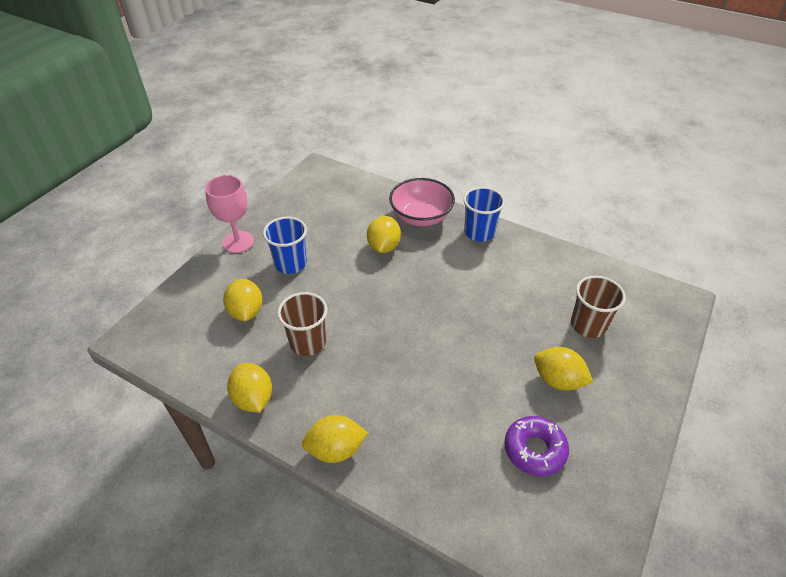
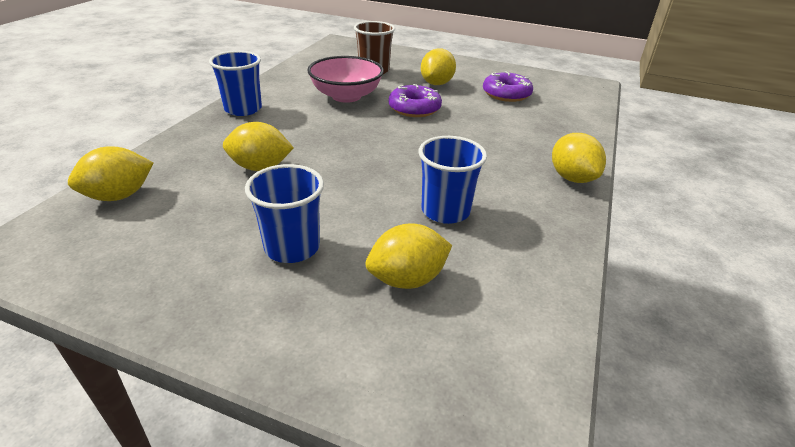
camera: 100 degrees left, 10 degrees down
(238, 242) = (223, 329): pink goblet -> none
(253, 398) = (551, 243): yellow lemon -> yellow lemon (119, 196)
(308, 342) = (445, 211): brown cup -> blue cup
(421, 217) = (202, 143): pink bowl -> pink bowl (346, 96)
(486, 349) = (414, 108): none -> purple donut

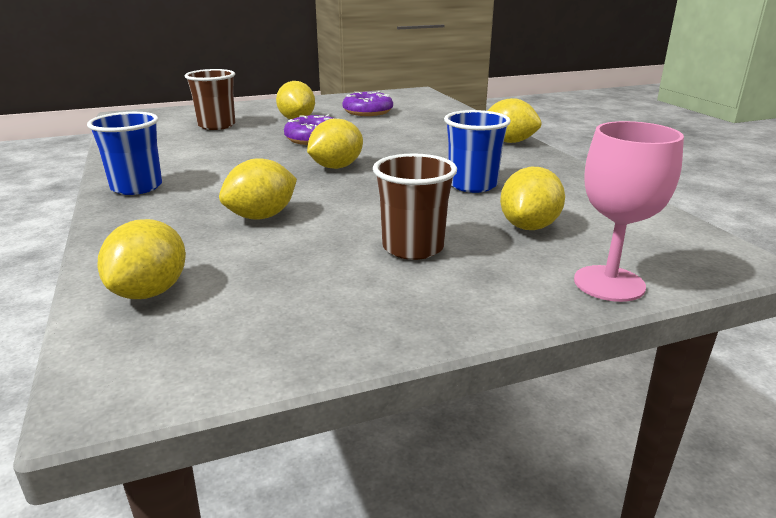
camera: 40 degrees left, 10 degrees down
(292, 247) = (413, 247): blue cup -> brown cup
(346, 96) = (230, 148): pink bowl -> none
(354, 377) = (609, 283): none -> pink goblet
(380, 143) = (336, 167): none -> yellow lemon

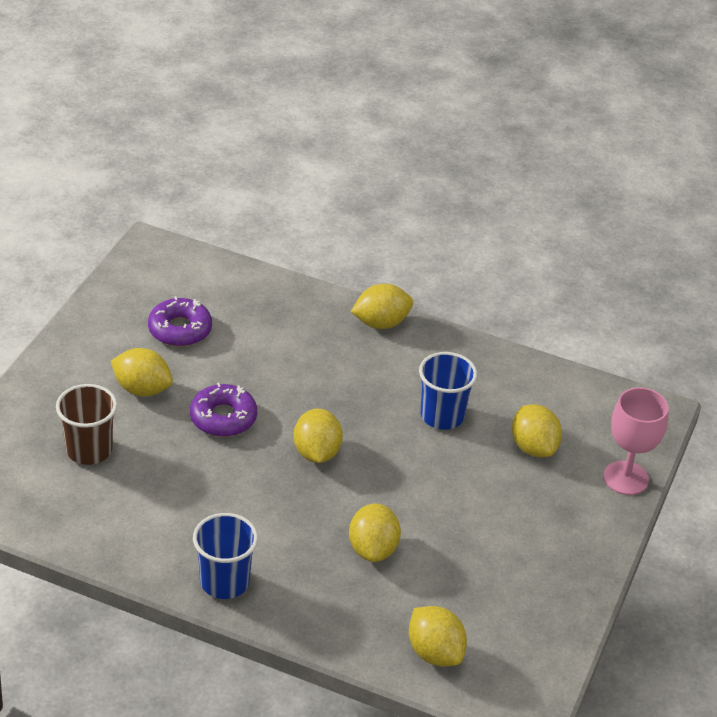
camera: 50 degrees left, 15 degrees up
(413, 247) = (502, 515): brown cup -> none

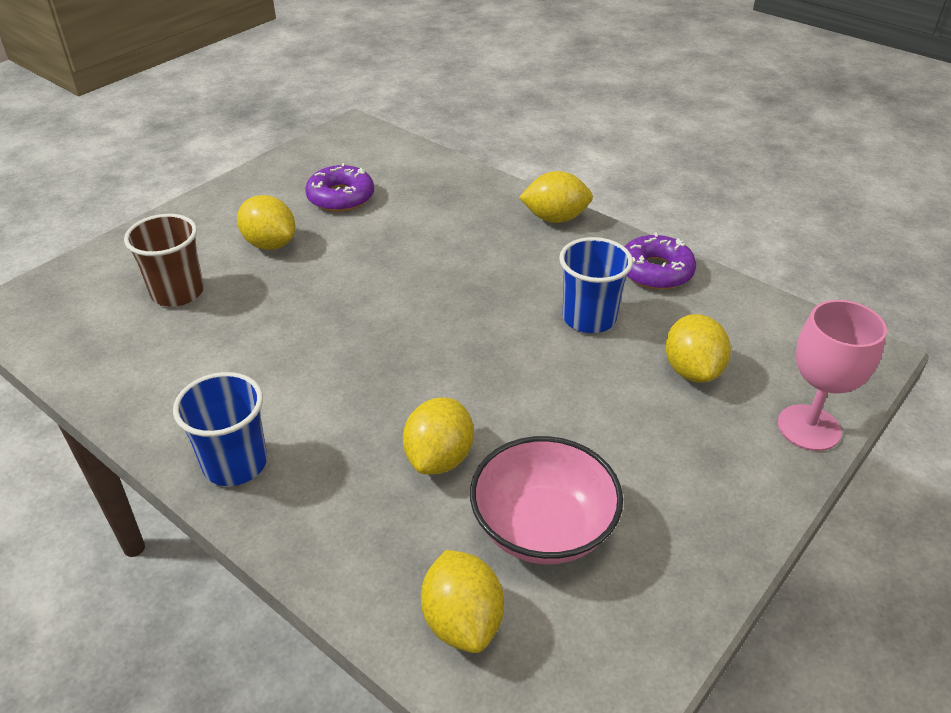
camera: 20 degrees right, 0 degrees up
(223, 418) = (338, 283): purple donut -> purple donut (655, 271)
(316, 453) = (423, 334): yellow lemon -> none
(464, 583) = (543, 527): none -> pink bowl

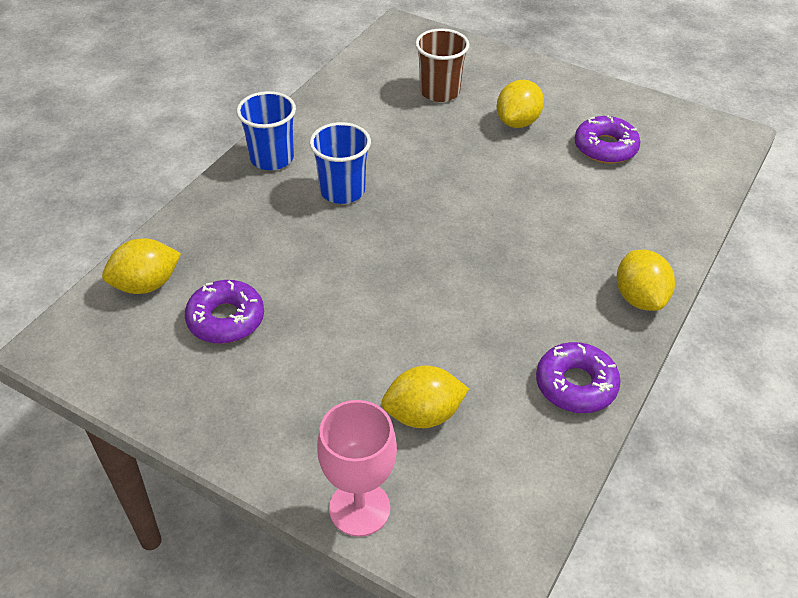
camera: 80 degrees right, 5 degrees up
(439, 458) = (289, 255): yellow lemon -> none
(543, 527) = (226, 319): pink bowl -> purple donut
(589, 318) = (480, 334): blue cup -> blue cup (342, 191)

